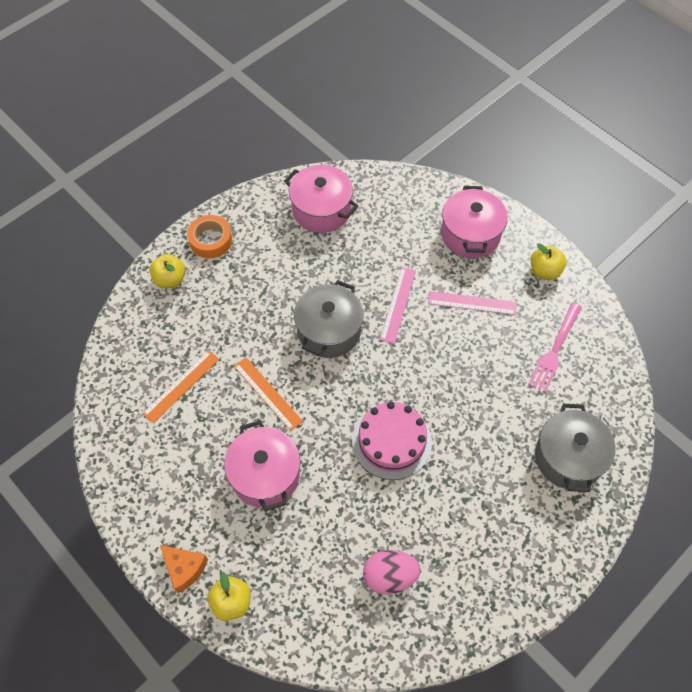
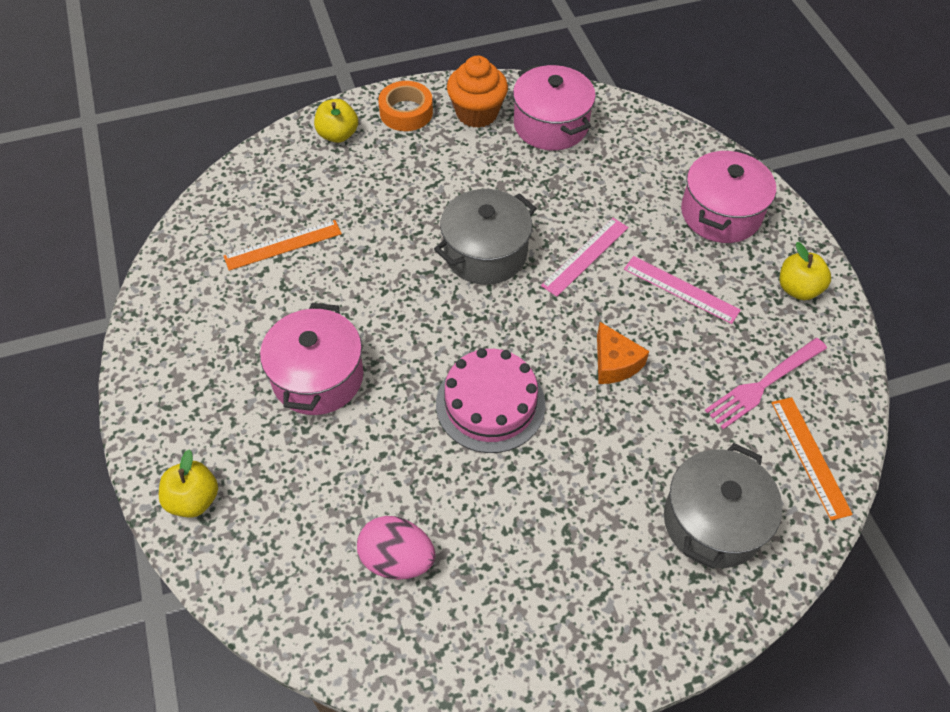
camera: 25 degrees right, 5 degrees down
(184, 568) = (165, 438): orange cheese -> orange cheese (614, 363)
(263, 221) = (477, 113): none -> orange cupcake
(268, 393) = (374, 291): orange ruler -> orange ruler (810, 456)

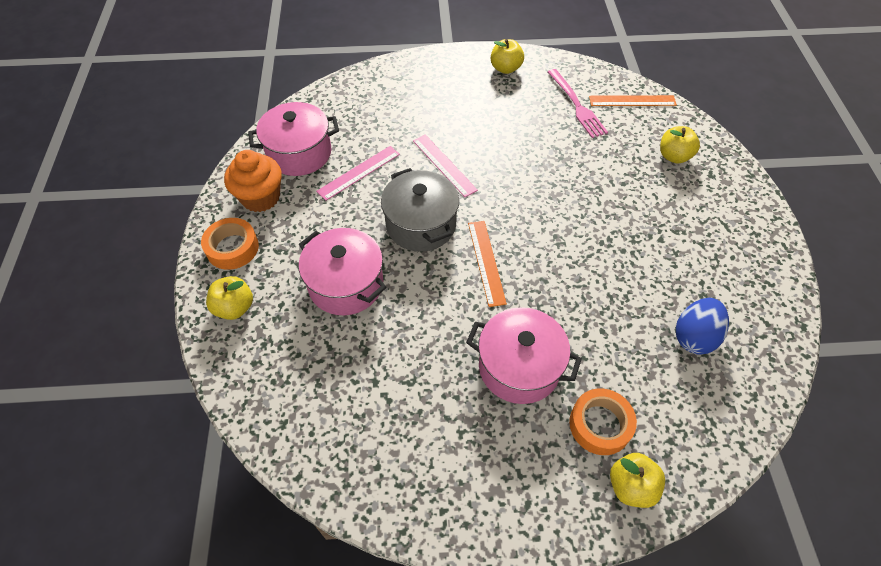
camera: 75 degrees left, 0 degrees up
(260, 463) = (600, 425): none -> orange tape
(283, 245) = (359, 375): orange ruler -> orange ruler (486, 262)
(397, 559) = (694, 336): pink egg -> blue egg
(490, 404) = (567, 251): pink cake -> none
(614, 363) = (545, 172): orange cheese -> none
(681, 289) = (490, 122): pink ruler -> pink ruler (359, 172)
(713, 521) = (674, 156): grey pot -> yellow apple
(720, 213) = (429, 85): pink pot -> pink pot (346, 284)

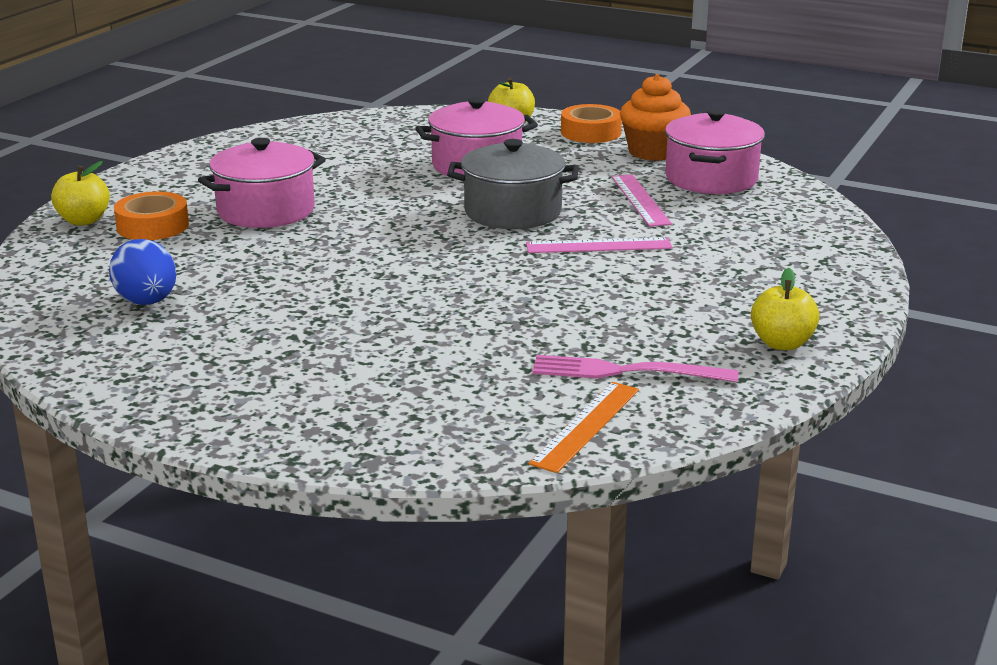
camera: 120 degrees right, 30 degrees down
(486, 262) = (411, 229): orange ruler -> none
(674, 156) = (417, 408): yellow apple -> none

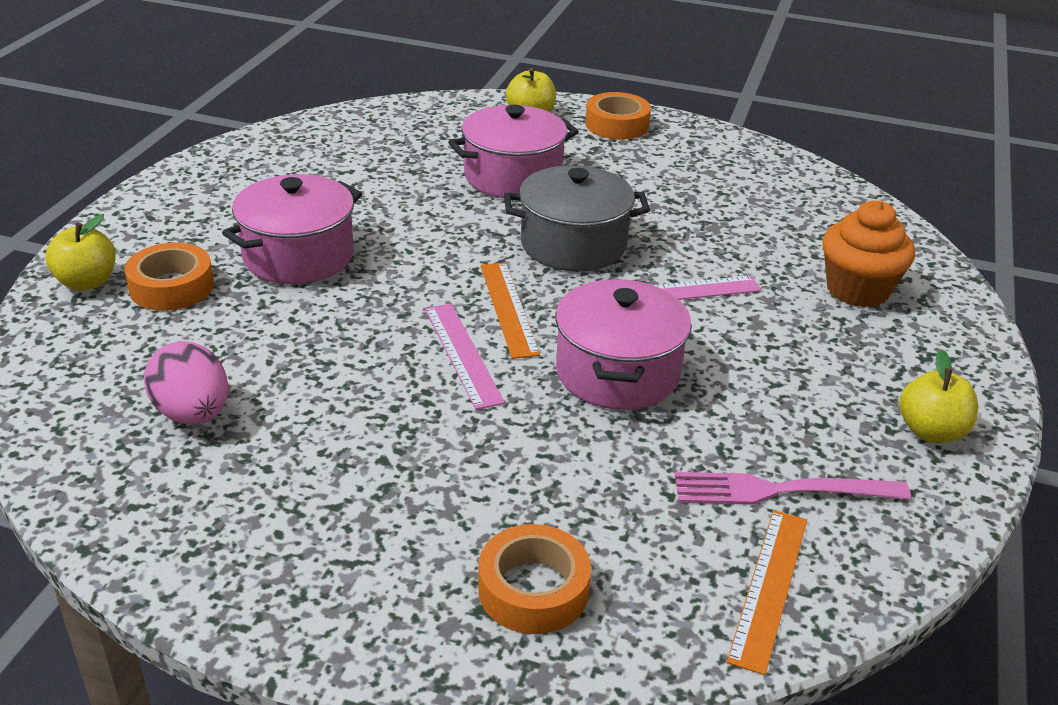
camera: 10 degrees left, 10 degrees up
(147, 302) = (193, 414): blue egg -> pink egg
(387, 415) = (533, 589): none -> orange tape
(436, 251) = (508, 308): none -> orange ruler
(640, 200) = (702, 220): pink ruler -> pink ruler (462, 354)
(653, 152) = (690, 150): orange cupcake -> orange cupcake (857, 290)
(711, 179) = (763, 186): pink pot -> pink pot (617, 372)

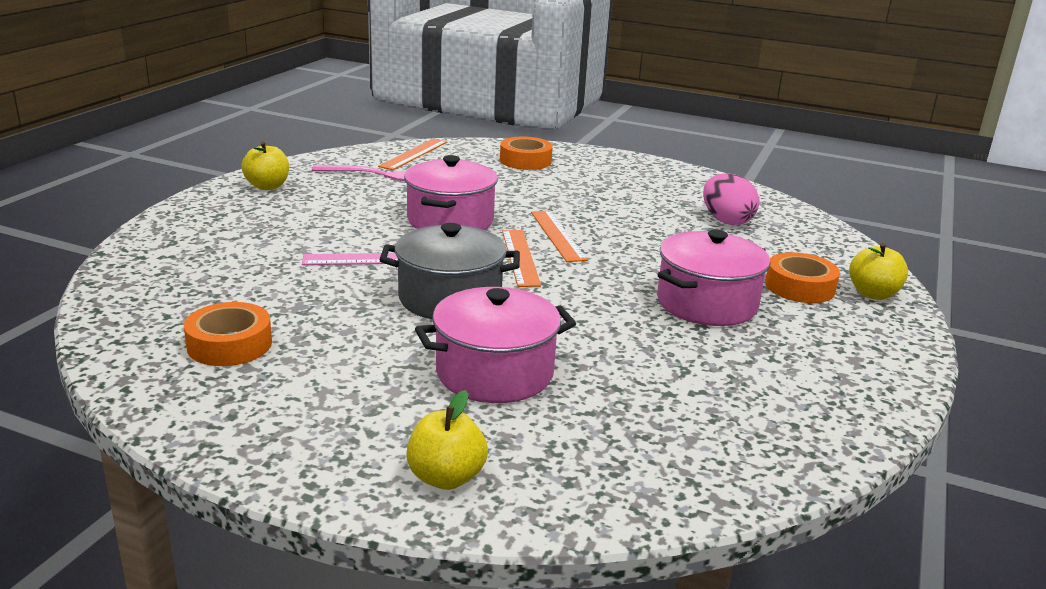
camera: 175 degrees left, 10 degrees down
(462, 354) = (557, 235): pink ruler -> orange ruler
(617, 125) = (319, 451): orange tape -> orange tape (229, 344)
(857, 290) = (218, 251): orange cupcake -> none

